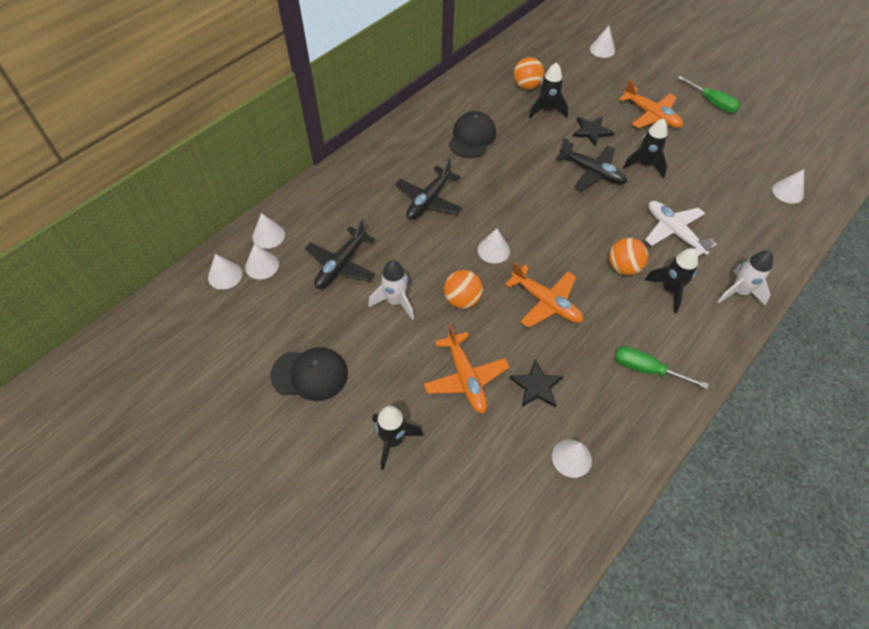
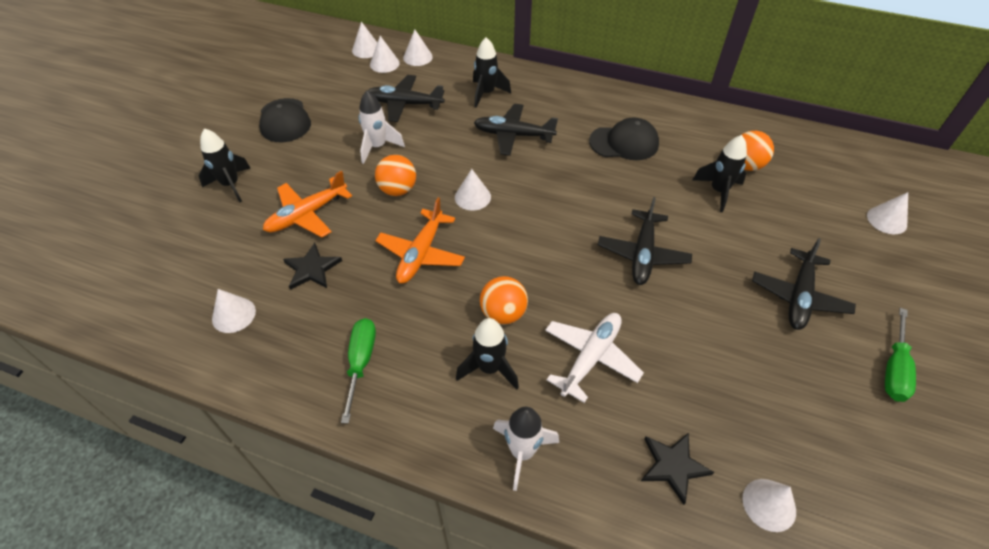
camera: 70 degrees right, 5 degrees down
(591, 131) = (714, 240): black star -> black star (673, 466)
(644, 165) = (694, 305): black rocket -> black rocket (486, 93)
(651, 115) = (799, 297): orange plane -> black plane

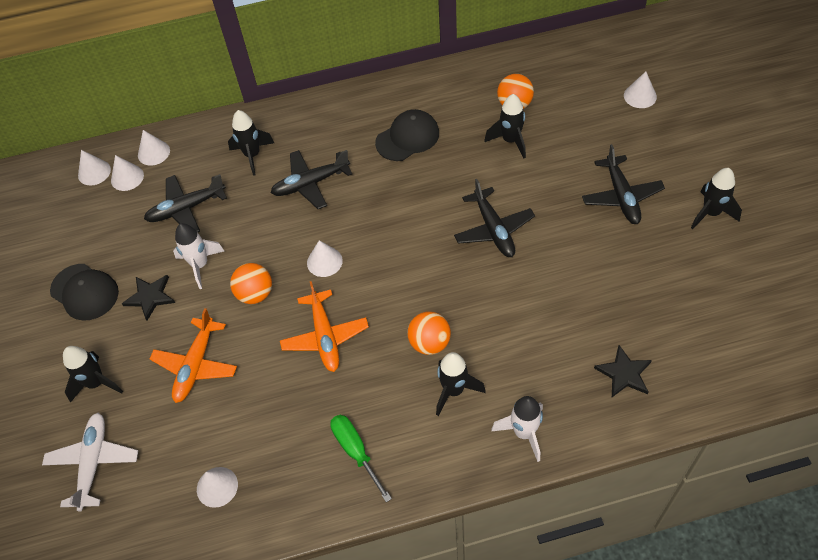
camera: 30 degrees left, 5 degrees up
(312, 269) = (246, 407): black star -> black star (150, 297)
(590, 357) = (517, 335): white plane -> white plane (93, 462)
(769, 504) = (695, 358): white cone -> none
(894, 369) = (710, 213): green screwdriver -> black rocket

